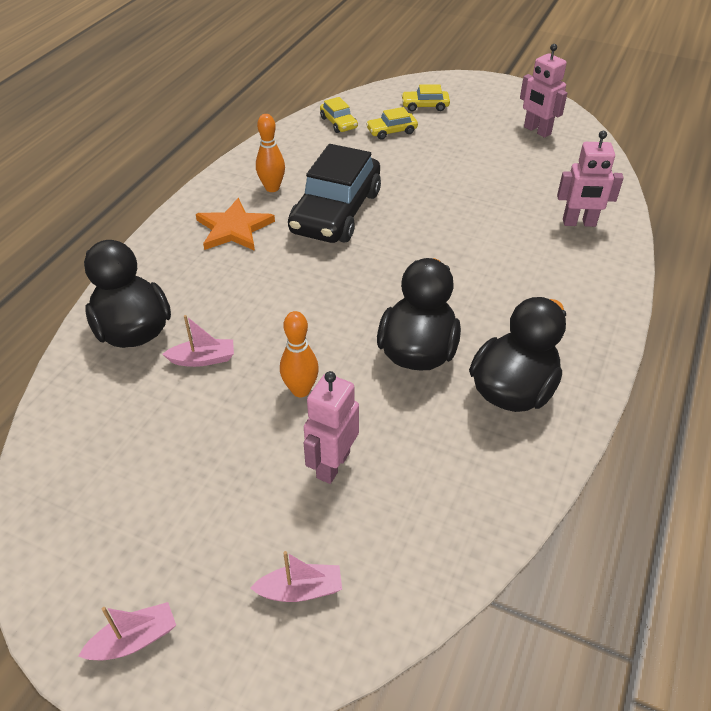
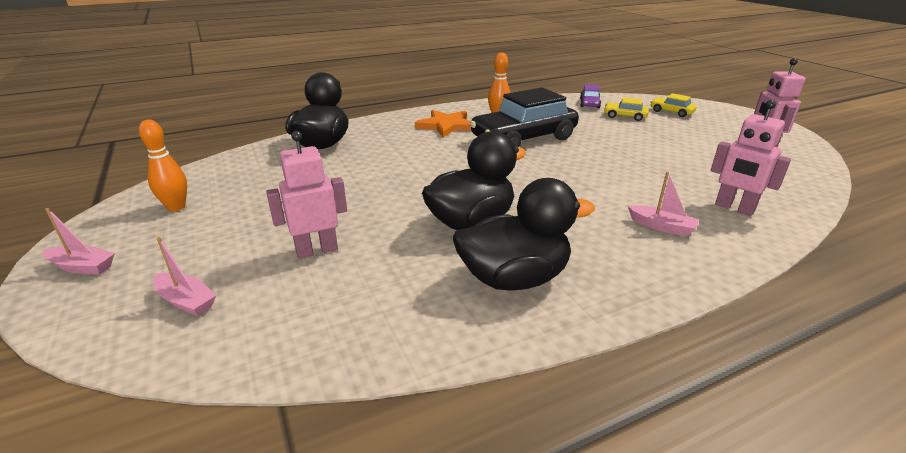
camera: 40 degrees right, 15 degrees down
(203, 359) = (334, 169): pink boat -> pink boat (661, 227)
(300, 390) = (362, 206): orange bowling pin -> orange bowling pin (176, 207)
(338, 123) = (589, 103): yellow car -> purple car

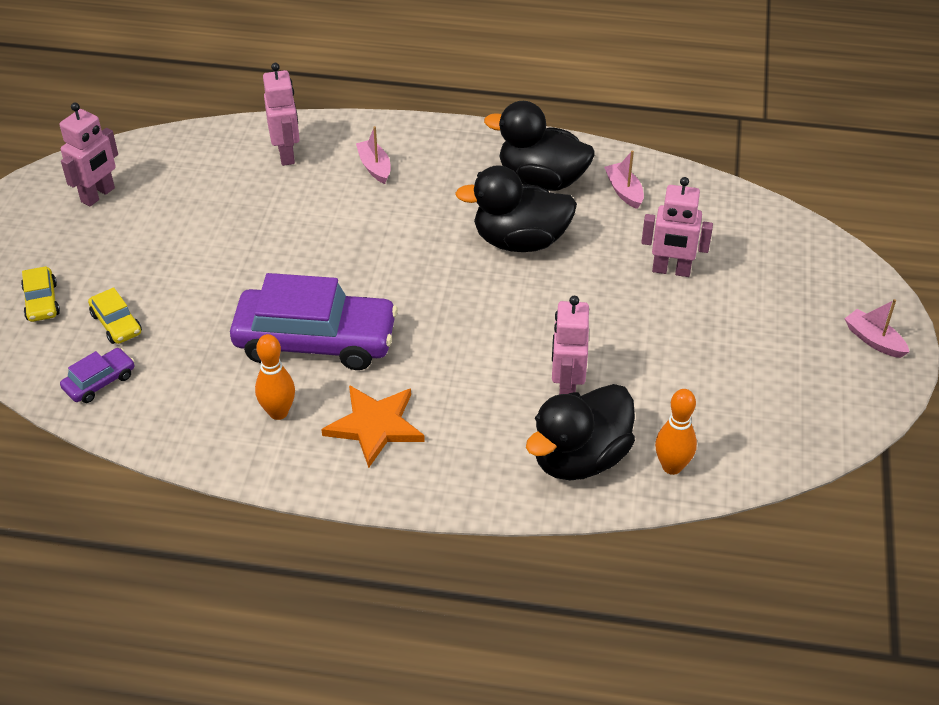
camera: 145 degrees left, 15 degrees up
(176, 207) = (791, 395): orange bowling pin -> orange bowling pin (672, 466)
(186, 301) = (786, 265): pink boat -> pink boat (624, 191)
(353, 164) = (566, 389): none -> pink robot
(523, 138) = (315, 341): black car -> purple car

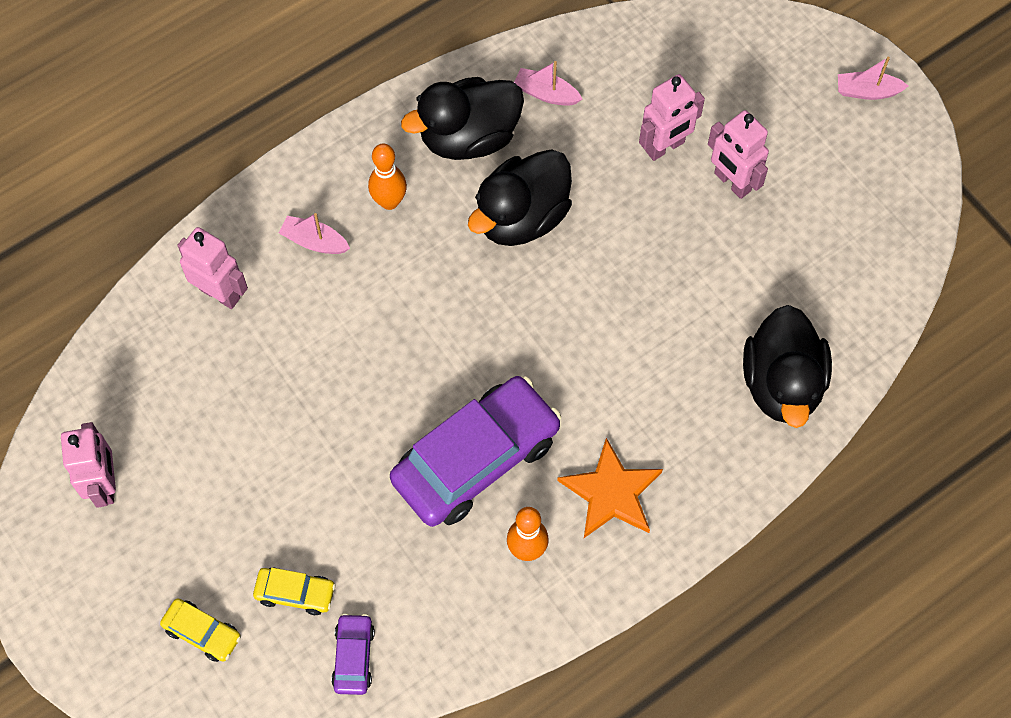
camera: 45 degrees left, 20 degrees up
(566, 389) = (708, 330): pink robot -> pink robot (732, 182)
(672, 466) = (848, 332): orange bowling pin -> orange bowling pin (389, 201)

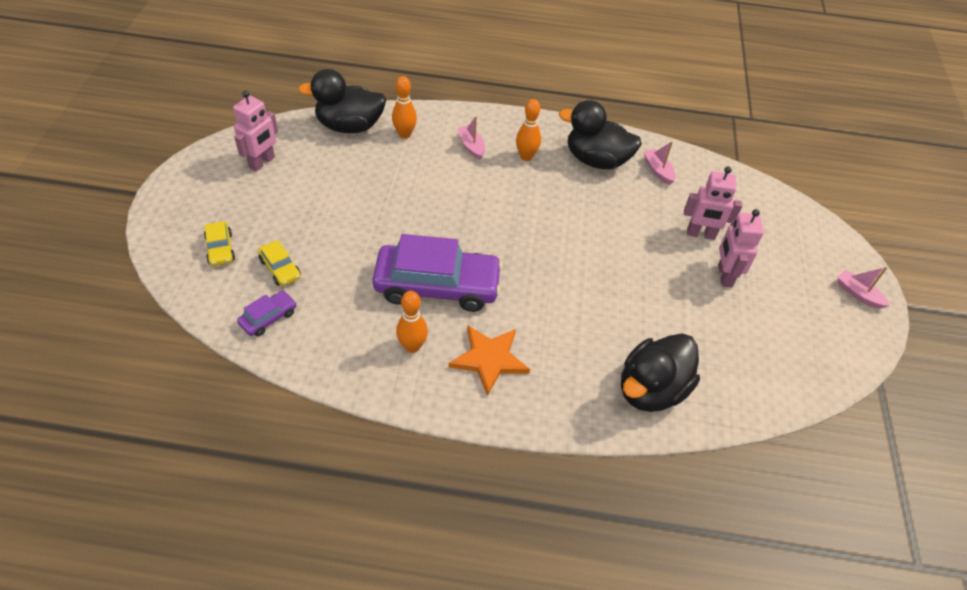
camera: 40 degrees right, 15 degrees down
(220, 293) = (404, 134): pink robot -> orange bowling pin
(521, 217) = (585, 208): black duck -> black duck (349, 126)

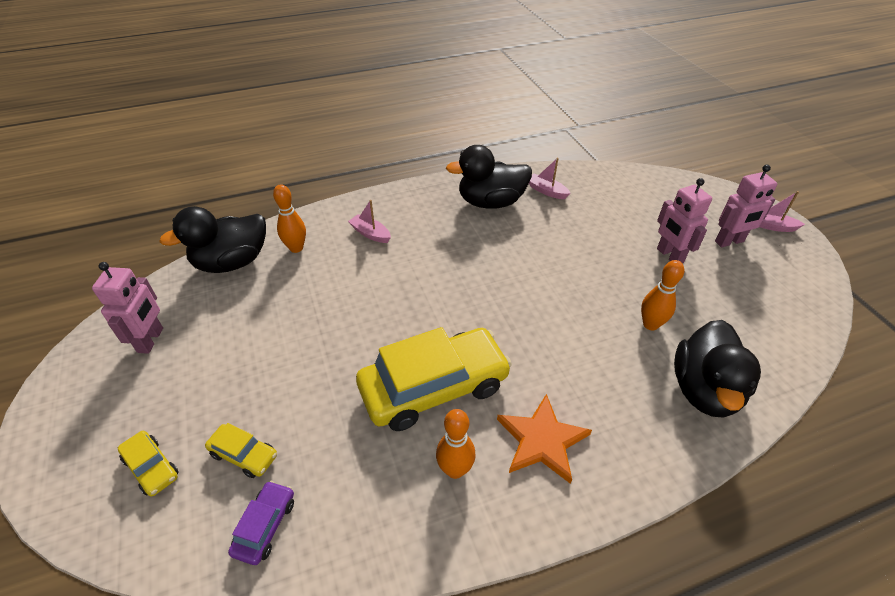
camera: 25 degrees left, 5 degrees down
(437, 286) = (434, 387): purple car -> yellow car
(526, 157) = (428, 223): orange bowling pin -> orange bowling pin (650, 324)
(700, 234) = (622, 229): pink robot -> pink robot (729, 242)

